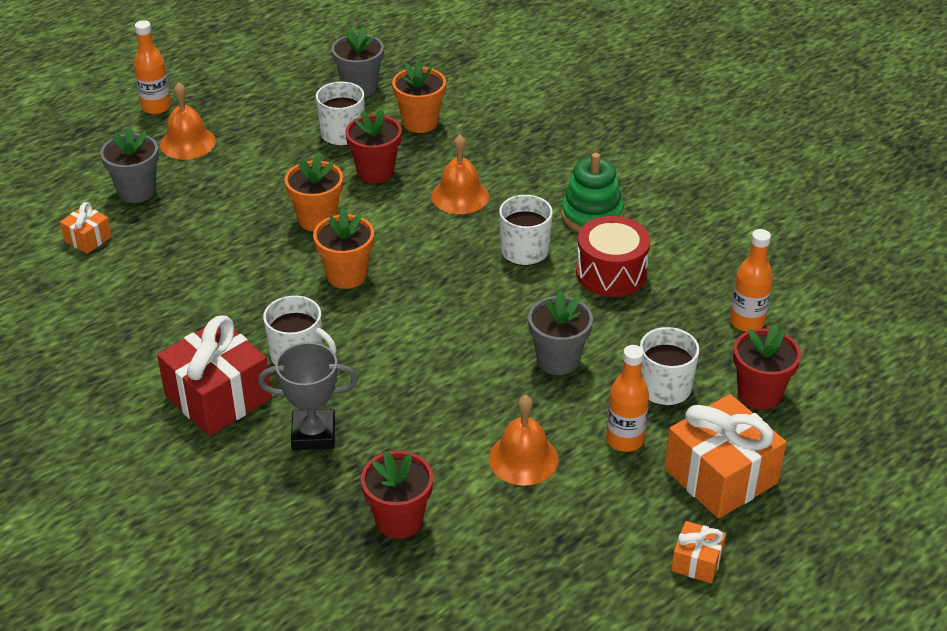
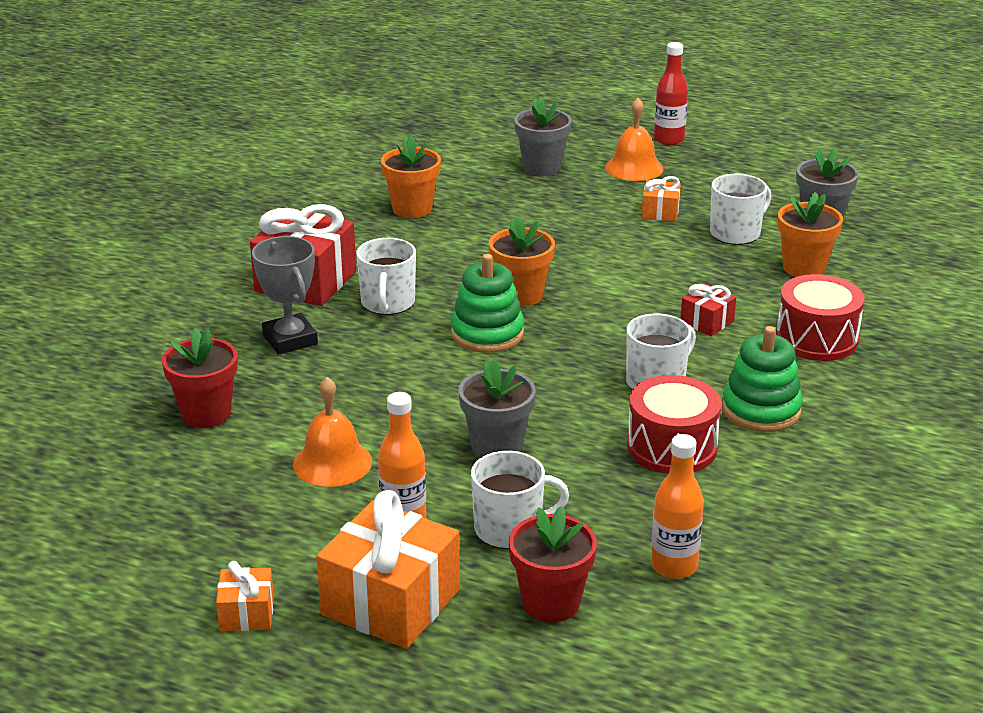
camera: 65 degrees right, 10 degrees down
(88, 239) = (458, 167): orange gift -> orange gift (660, 212)
(156, 107) = (669, 139): orange bottle -> red bottle
(317, 219) = (588, 258): orange flower pot -> orange flower pot (412, 209)
(375, 172) = (694, 267): red flower pot -> none
(392, 313) = (487, 334): none -> green stacking toy
(460, 196) = (707, 322): orange bell -> red gift
(519, 155) = (817, 339): none -> red drum

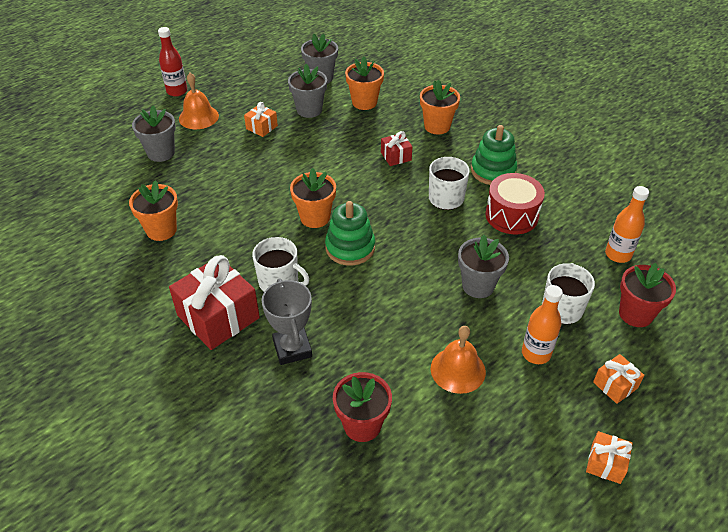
camera: 65 degrees left, 15 degrees up
(290, 339) = (292, 348): grey trophy -> grey trophy turned 75 degrees clockwise
(390, 602) = (615, 385): orange gift -> orange gift, size x0.49
(736, 233) = (309, 110): white mug -> grey flower pot
(817, 339) = (437, 126): red drum -> orange flower pot

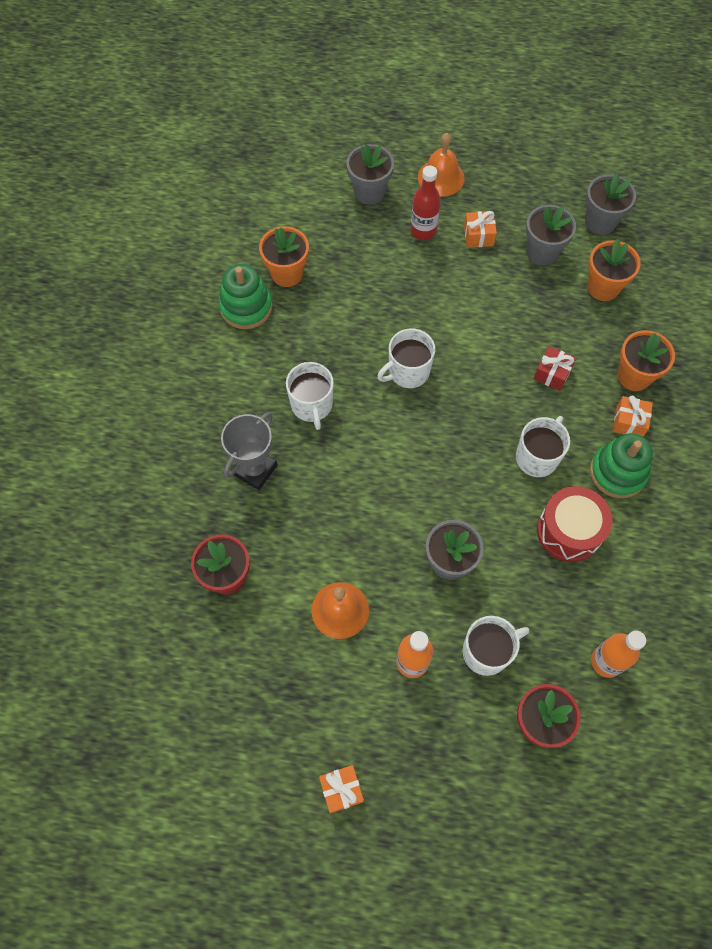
camera: 50 degrees right, 20 degrees up
(177, 91) = (456, 131): red bottle -> red bottle (423, 231)
(218, 317) = (239, 392): red gift -> none
(315, 217) = (408, 371): orange flower pot -> white mug
(350, 247) = (398, 427): green stacking toy -> green stacking toy (246, 307)
(615, 385) = (433, 751): orange gift -> orange gift (629, 422)

